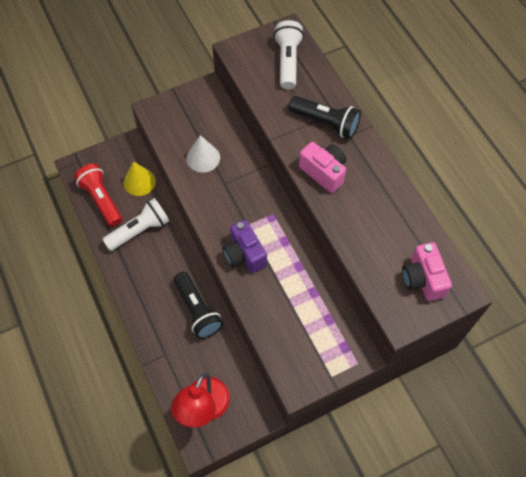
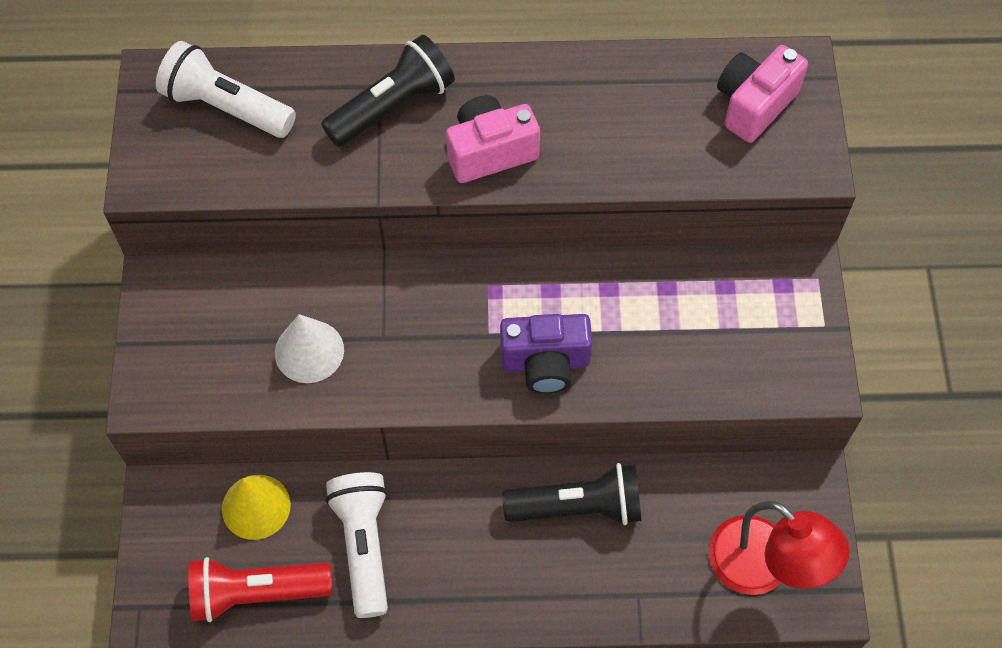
camera: 65 degrees left, 0 degrees up
(422, 279) = (754, 105): pink camera -> pink camera turned 120 degrees clockwise

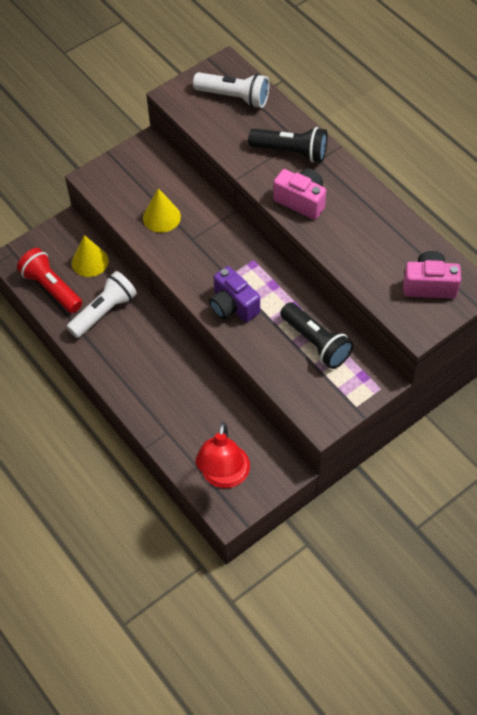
camera: 55 degrees right, 5 degrees down
(226, 107) = (234, 97): white flashlight -> white flashlight turned 120 degrees clockwise
(309, 351) = (161, 217): white cone -> yellow cone
(578, 506) = (191, 381): black flashlight -> black flashlight (316, 342)

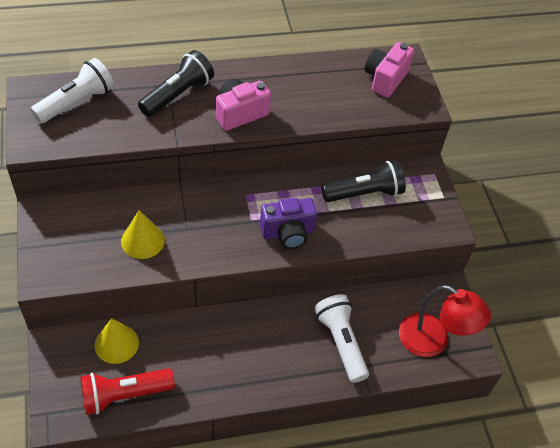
camera: 70 degrees left, 5 degrees down
(104, 312) = (189, 358): white flashlight -> white flashlight (341, 342)

